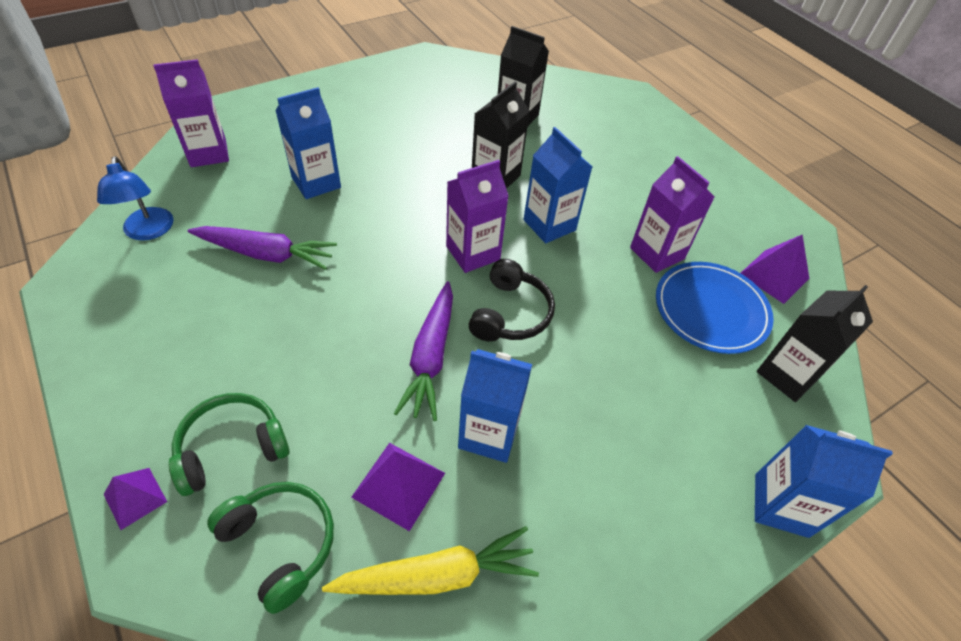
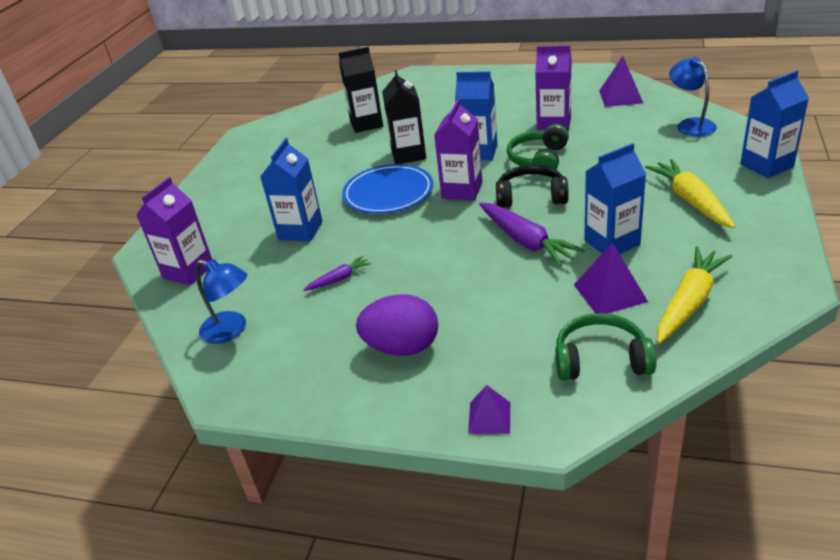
camera: 35 degrees left, 15 degrees down
(197, 363) = (402, 347): none -> purple egg
(232, 448) = (499, 356): green headphones -> green headphones (538, 159)
(266, 254) = (339, 279): purple carrot -> purple carrot, size x0.53
(510, 313) = (531, 197): black headphones -> black headphones turned 60 degrees counterclockwise
(632, 465) = (691, 201): none -> yellow carrot
(711, 310) = (618, 127): blue plate -> blue plate (388, 193)
(787, 375) = (690, 125): black carton -> blue lamp

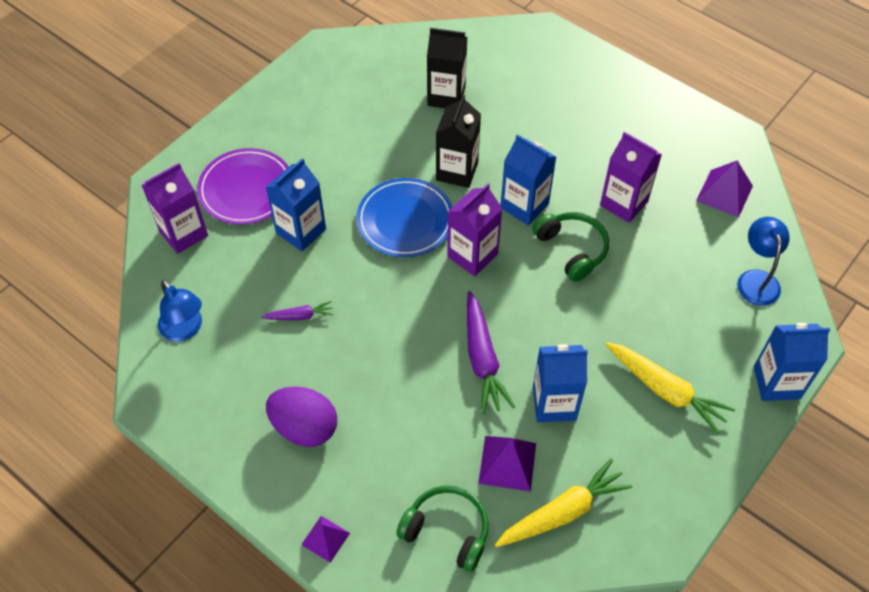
camera: 20 degrees right, 20 degrees up
(231, 225) = (246, 189): none -> purple plate
(531, 197) = (528, 300): black headphones -> none
(538, 159) = (572, 249): green headphones -> green headphones turned 105 degrees clockwise
(691, 201) = (665, 390): yellow carrot -> yellow carrot turned 120 degrees clockwise

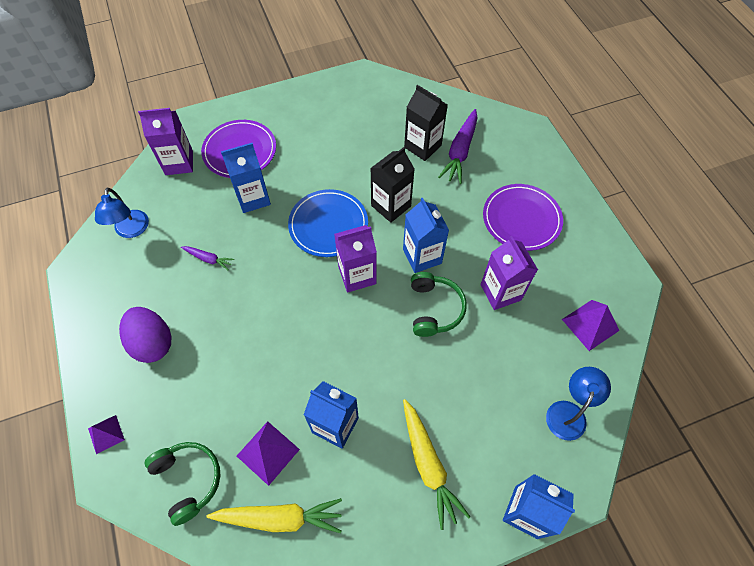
camera: 30 degrees right, 5 degrees up
(482, 358) = (308, 359): purple carrot -> purple carrot (460, 151)
(596, 124) = (521, 219): none -> purple plate

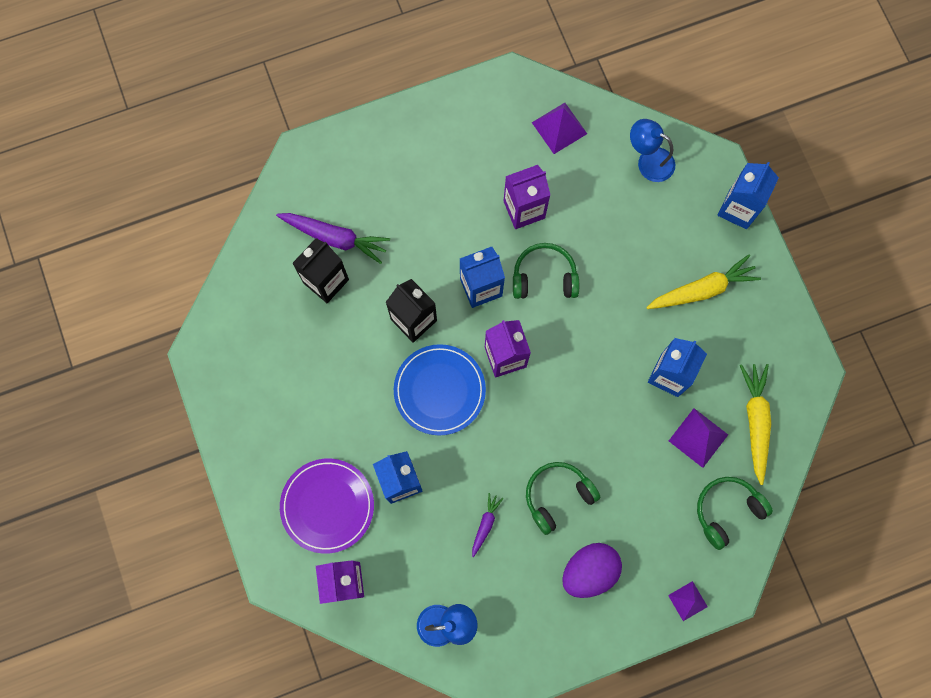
camera: 90 degrees left, 15 degrees up
(225, 317) = (557, 496): none -> green headphones
(521, 219) = (433, 179): purple plate -> none

